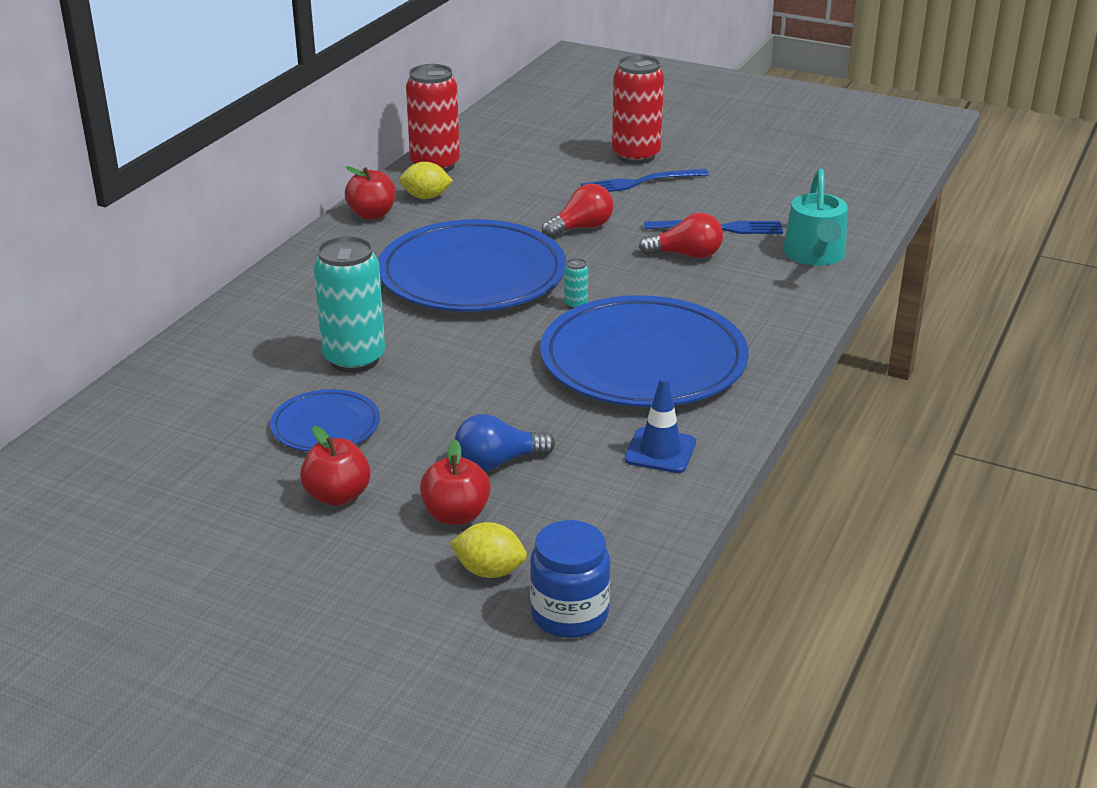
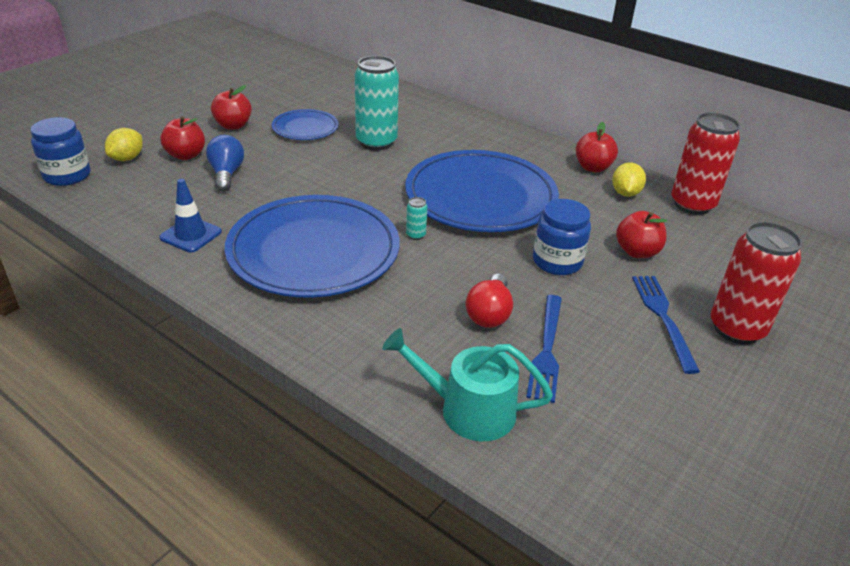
camera: 100 degrees right, 5 degrees up
(541, 192) = (637, 252): none -> red apple
(581, 228) = (557, 262): red light bulb -> blue jar

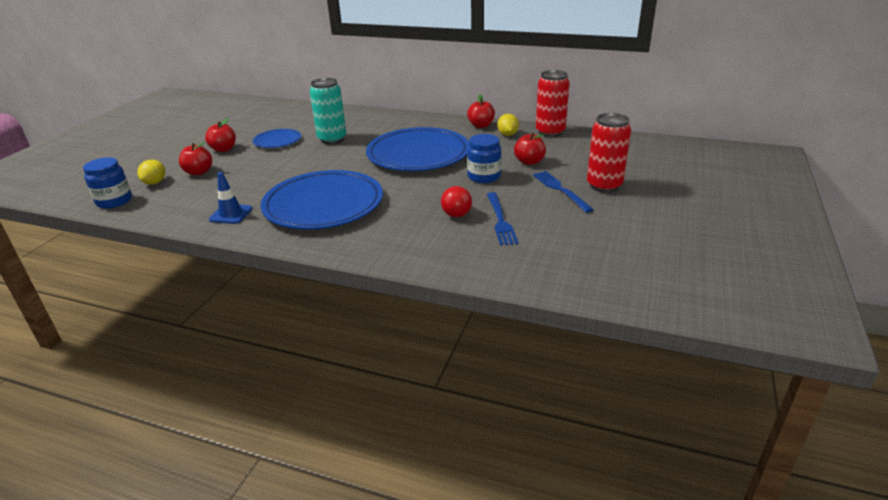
camera: 15 degrees left, 5 degrees down
(226, 174) = (236, 177): blue light bulb -> none
(415, 235) = (387, 182): turquoise can -> none
(468, 410) = (468, 259): turquoise watering can -> none

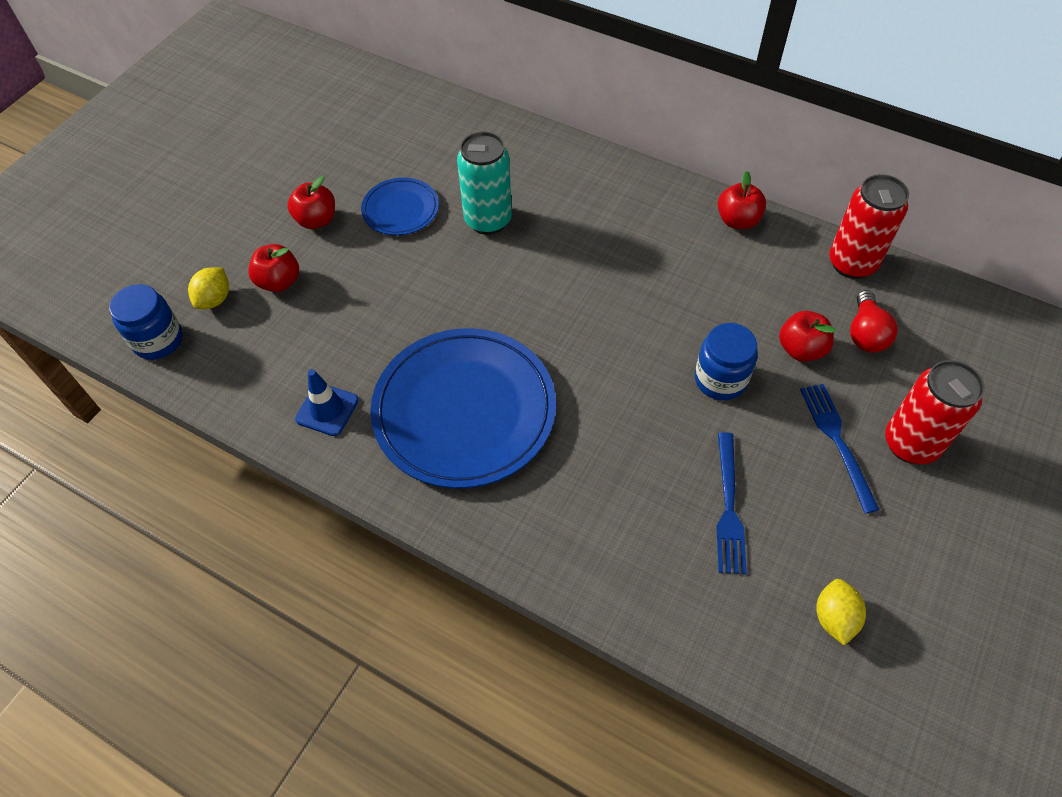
camera: 10 degrees right, 25 degrees up
(418, 154) = (623, 292): blue plate -> none
(456, 211) = (664, 467): red light bulb -> red light bulb (865, 333)
(507, 134) = (778, 257): yellow lemon -> yellow lemon (834, 618)

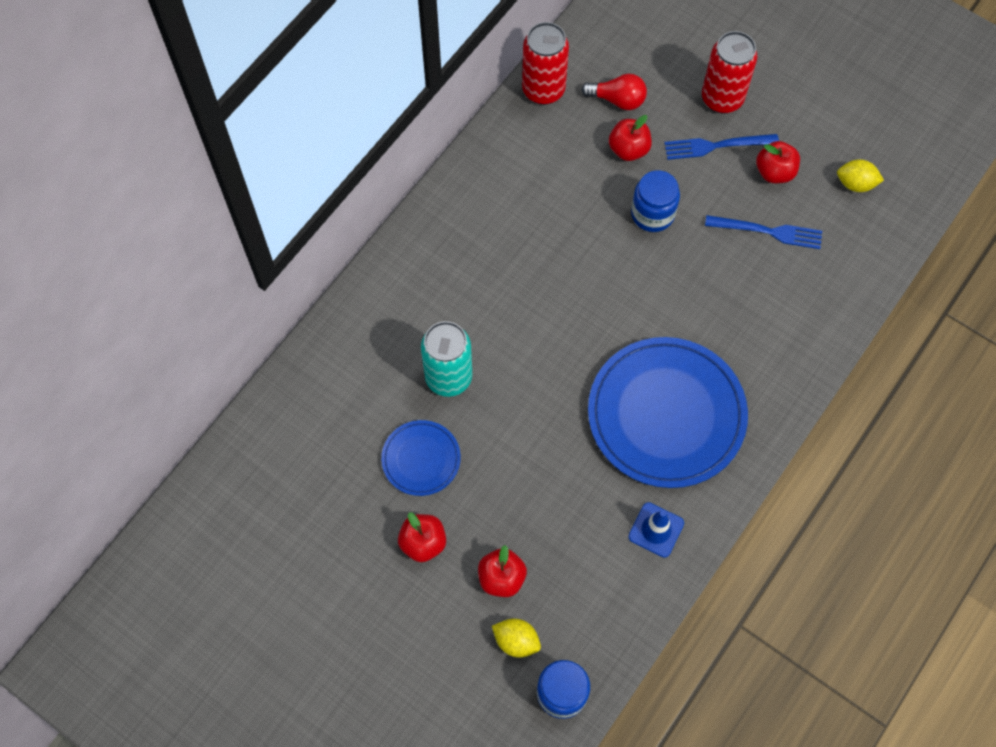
camera: 85 degrees left, 10 degrees up
(737, 220) = (481, 165): red apple -> red apple (774, 172)

